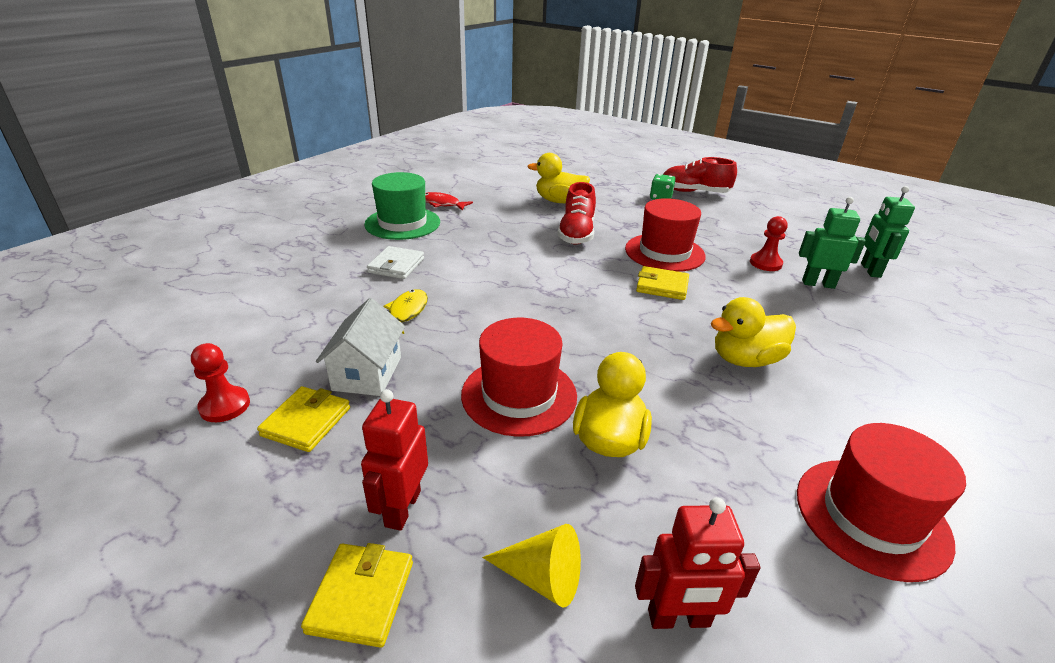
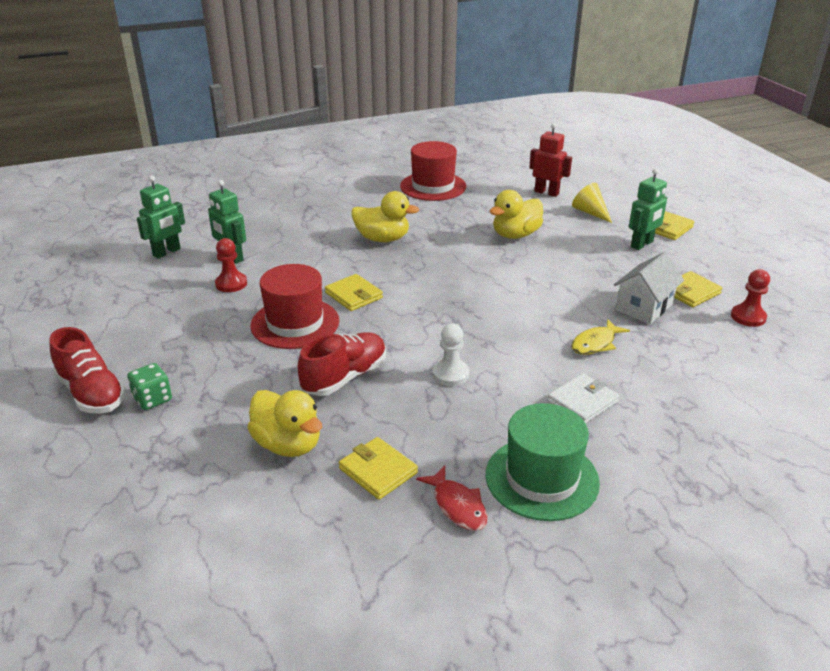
camera: 145 degrees left, 0 degrees up
(402, 508) = (642, 244): red robot -> green robot
(498, 204) = (378, 471): none -> yellow wallet
(509, 255) = (450, 374): none -> white pawn
(519, 395) = (547, 265): red hat -> none

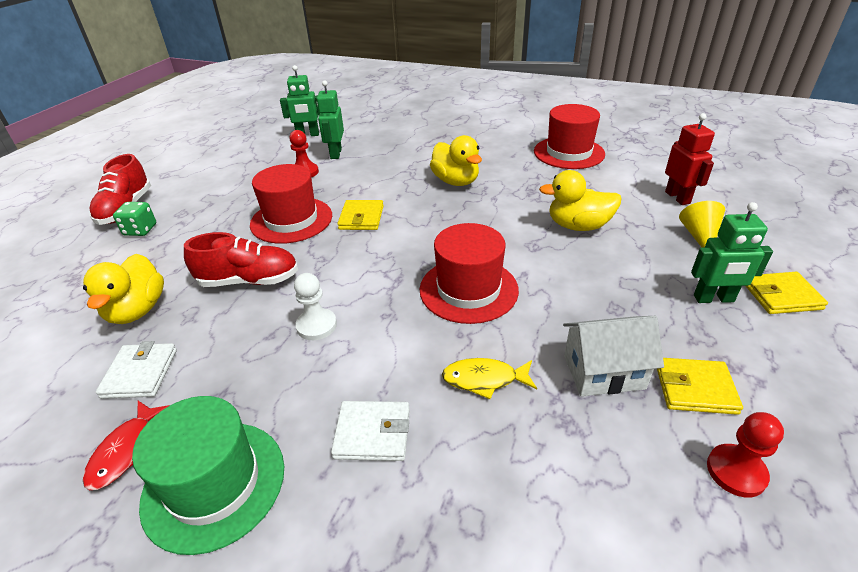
camera: 45 degrees right, 5 degrees up
(378, 471) = (140, 373): yellow wallet -> white wallet
(510, 303) = (468, 289): none -> red hat

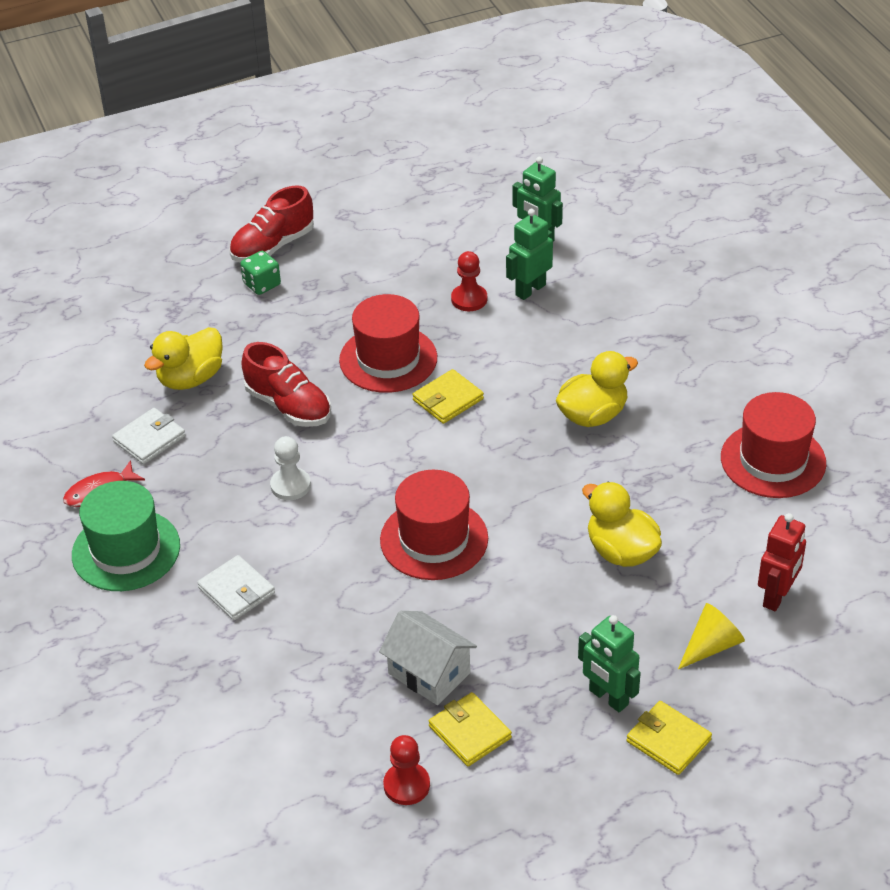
camera: 45 degrees right, 5 degrees up
(456, 181) = (593, 415): yellow duck -> yellow duck turned 135 degrees counterclockwise
(484, 379) = (345, 613): yellow fish -> none

